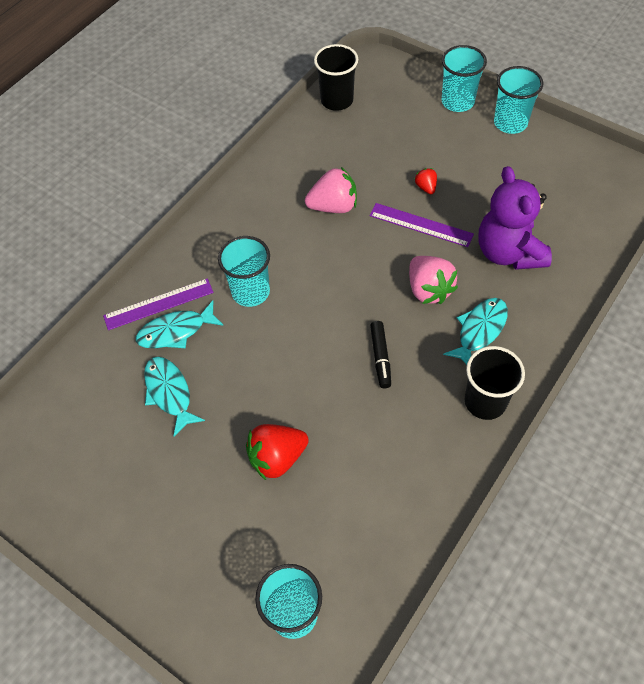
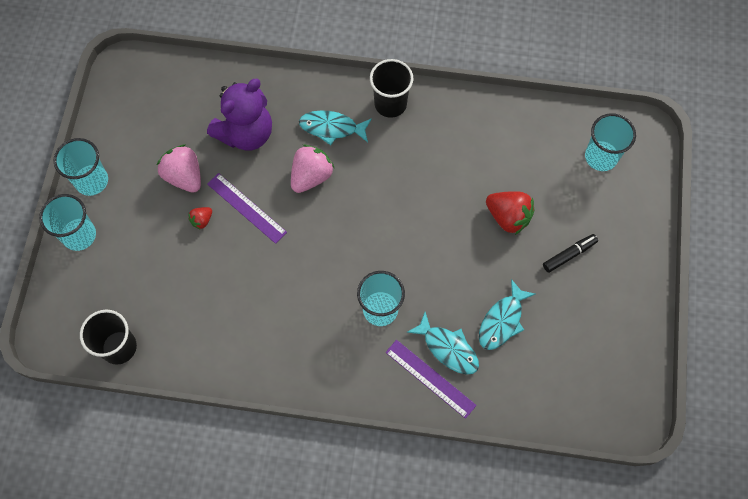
camera: 120 degrees left, 10 degrees up
(333, 206) = (257, 287): pink strawberry -> pink strawberry (184, 176)
(380, 357) = (390, 185): black marker -> black marker (569, 255)
(421, 225) = (246, 208): purple ruler -> purple ruler turned 45 degrees counterclockwise

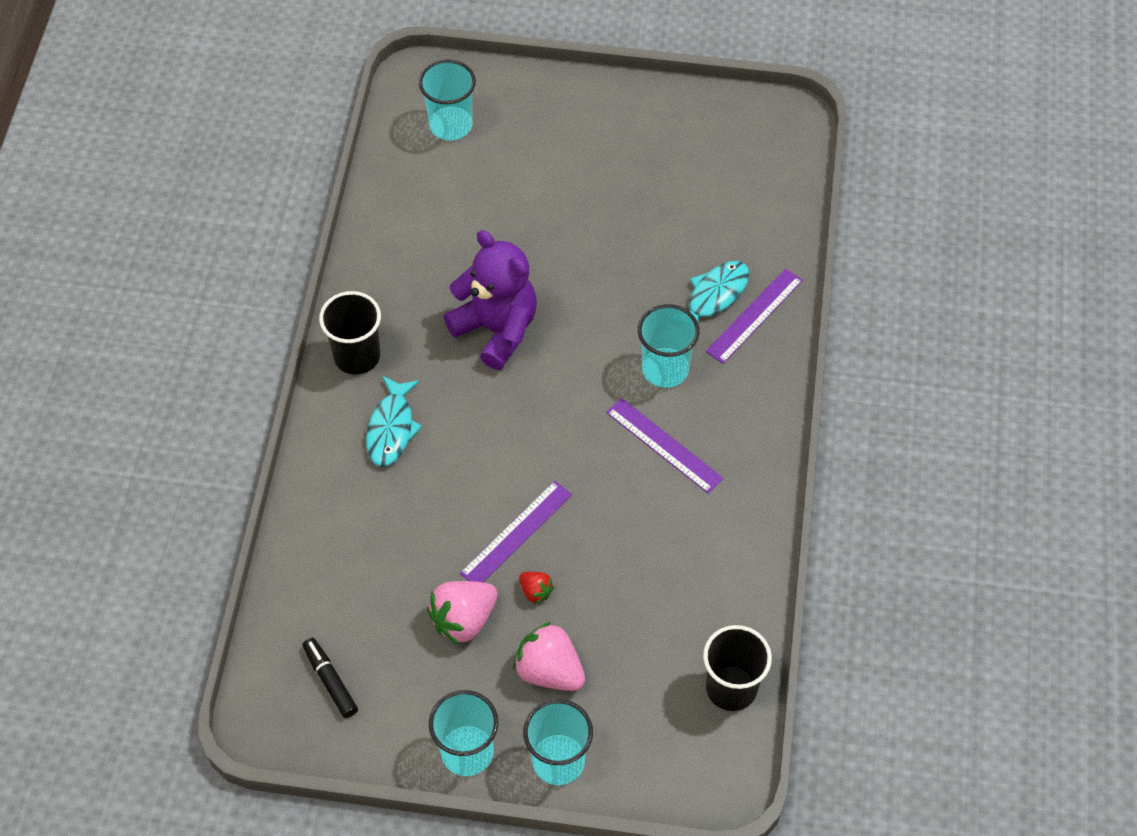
camera: 90 degrees left, 10 degrees down
(246, 133) = (395, 540): purple teddy bear -> purple teddy bear (496, 329)
(311, 176) = (468, 453): pink strawberry -> pink strawberry (549, 671)
(314, 307) = (664, 445): none -> purple ruler
(502, 320) = (675, 238): turquoise fish -> none
(508, 217) = (534, 226): red strawberry -> none
(569, 255) = (586, 166): black marker -> black marker (330, 681)

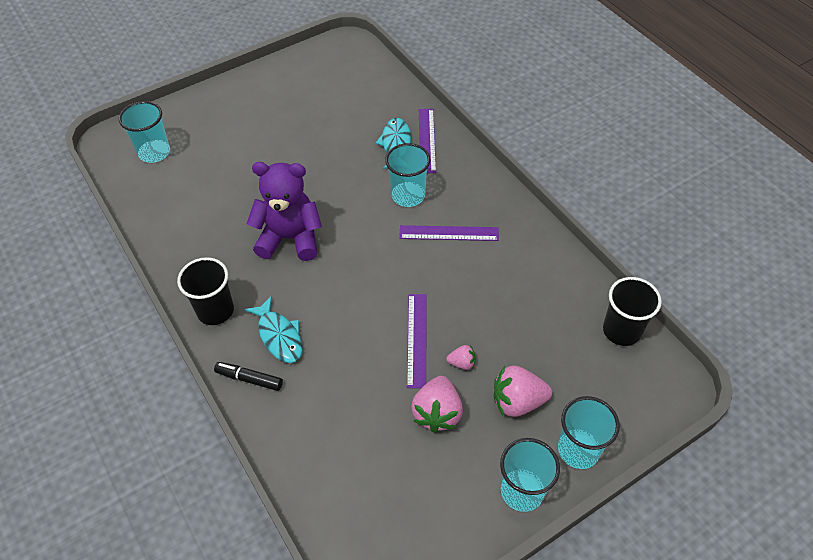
camera: 40 degrees left, 5 degrees down
(330, 681) = (392, 520): black marker -> black marker (249, 379)
(535, 591) = (462, 363): red strawberry -> pink strawberry

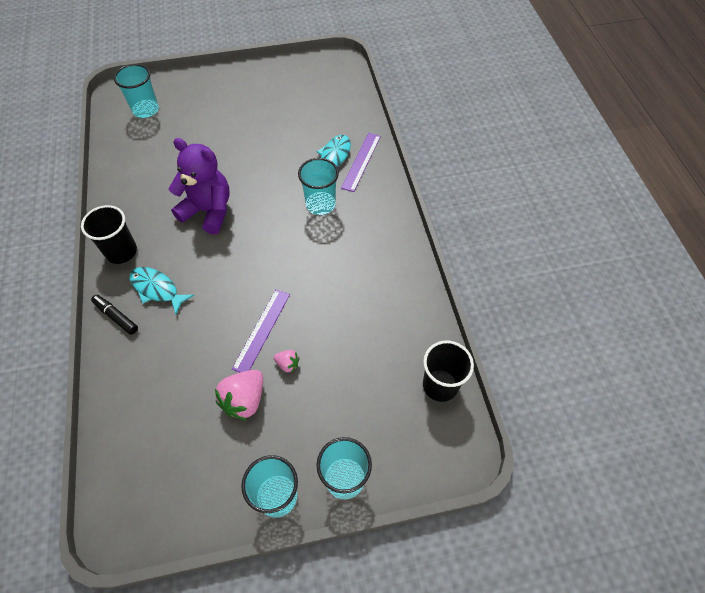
camera: 20 degrees right, 5 degrees up
(279, 336) = (157, 289): turquoise fish -> turquoise fish turned 135 degrees clockwise
(449, 233) = (337, 247): purple ruler -> none
(517, 401) = (315, 415): pink strawberry -> none

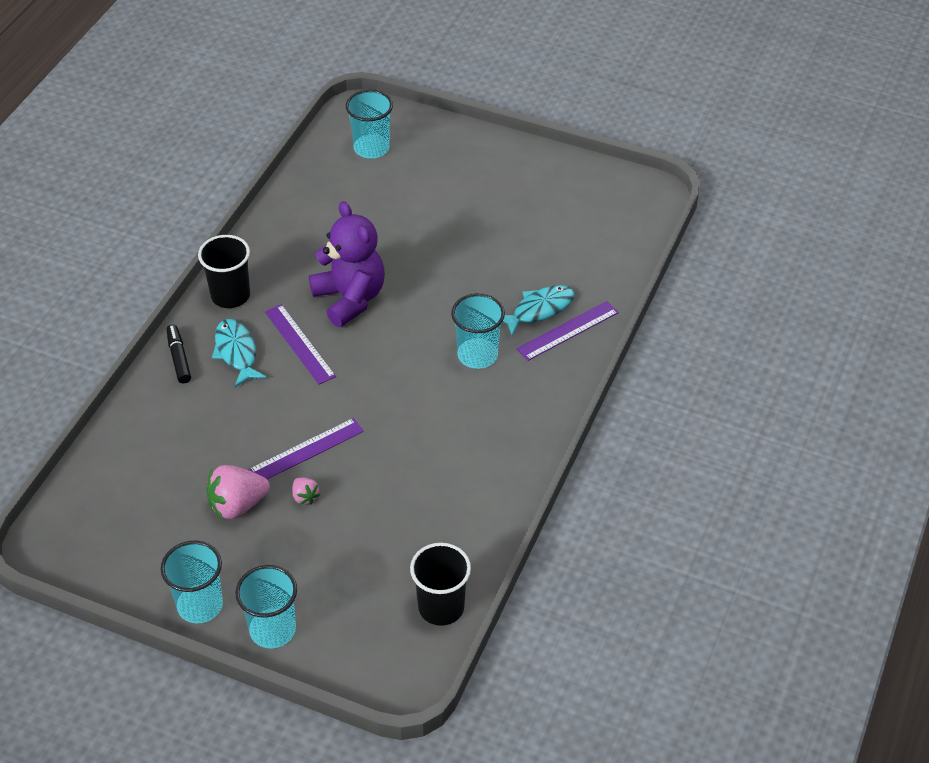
camera: 35 degrees right, 10 degrees down
(197, 259) = (299, 344): none -> purple ruler

